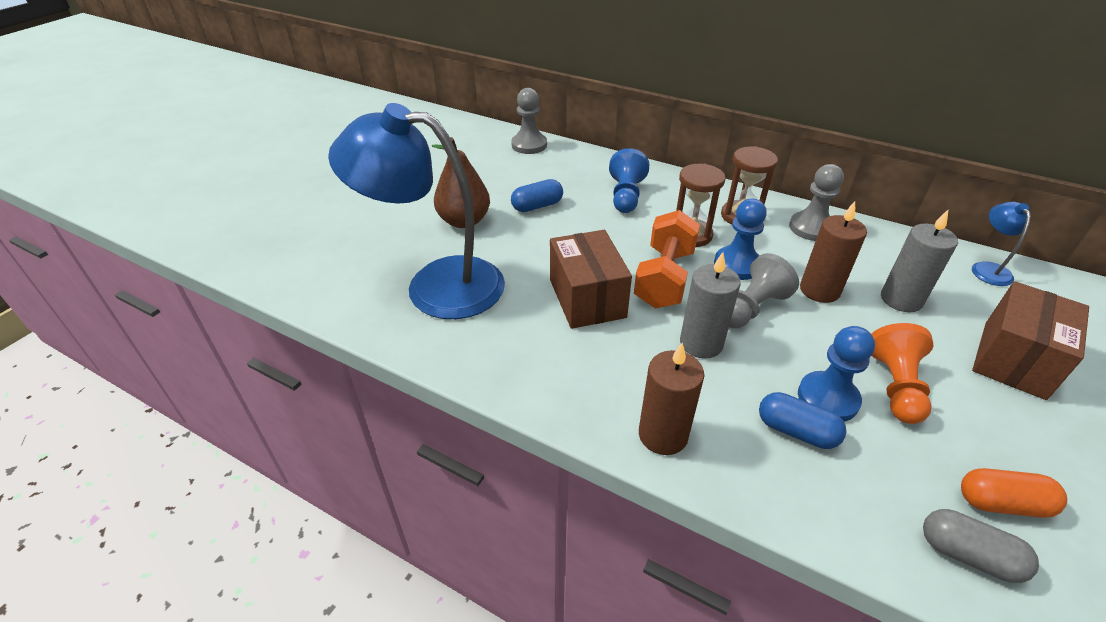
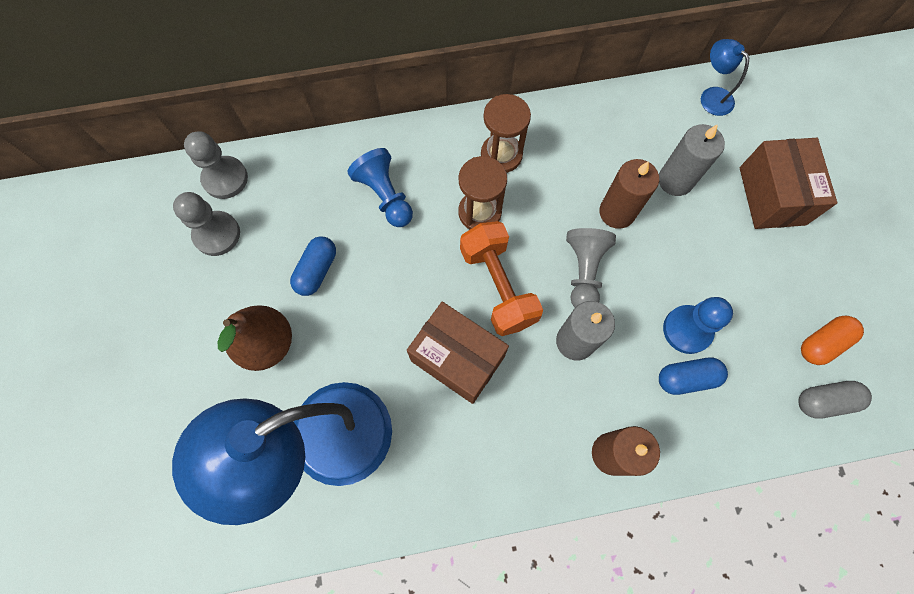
camera: 40 degrees left, 30 degrees up
(737, 265) = (540, 225): blue pawn -> none
(811, 228) = (565, 132): grey pawn -> grey pawn (217, 234)
(895, 386) = (719, 283): orange pawn -> none

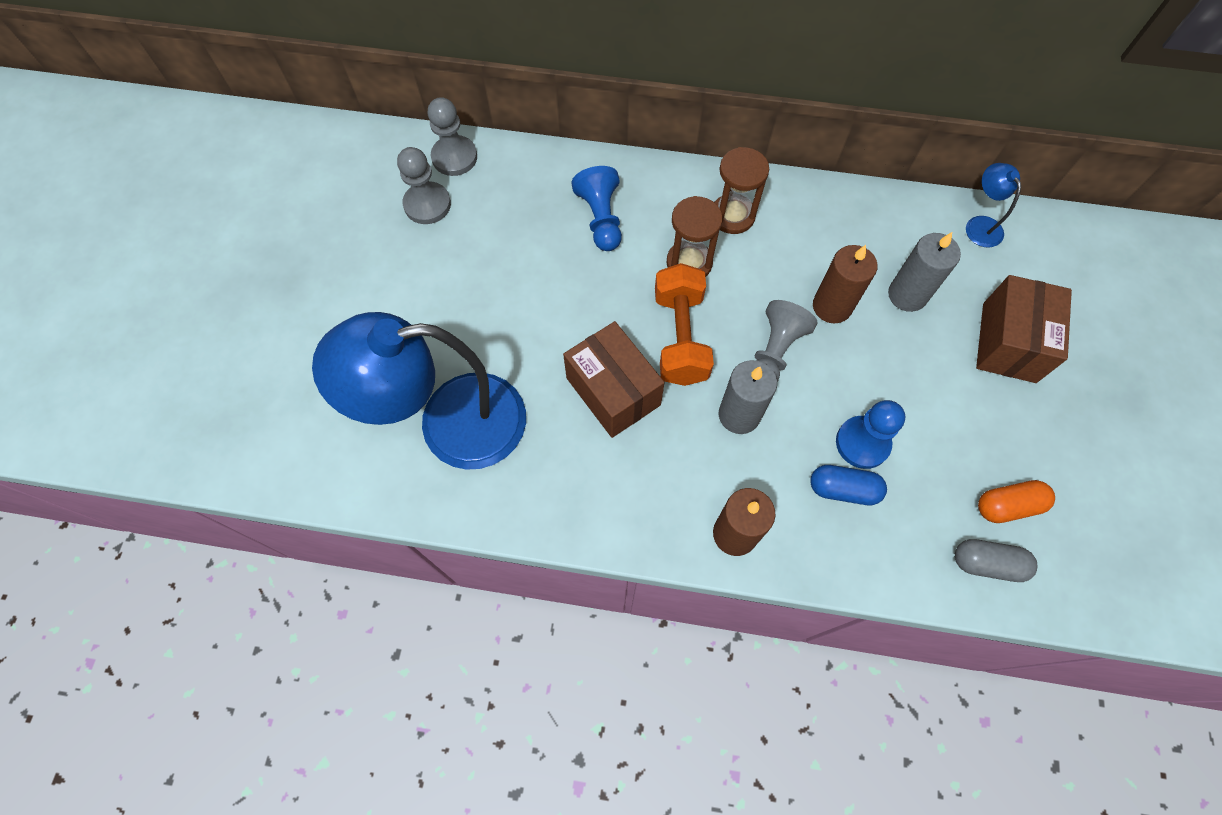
camera: 20 degrees right, 5 degrees down
(267, 344) = (435, 317): brown pear -> none
(317, 270) = (508, 266): blue capsule -> none

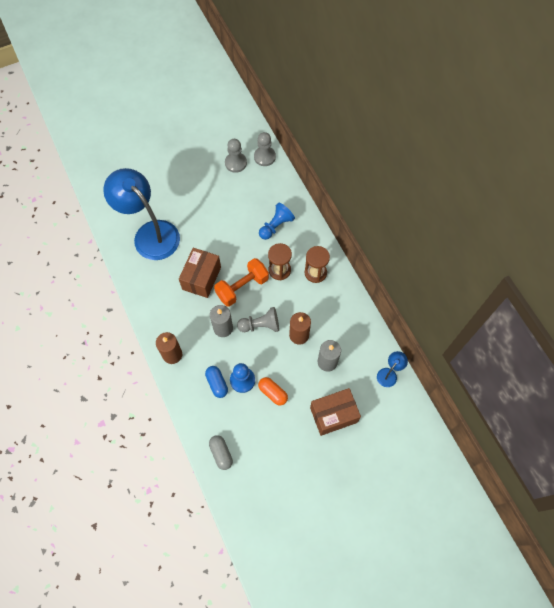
camera: 55 degrees right, 0 degrees up
(1008, 506) = (252, 450): orange capsule -> orange capsule (273, 393)

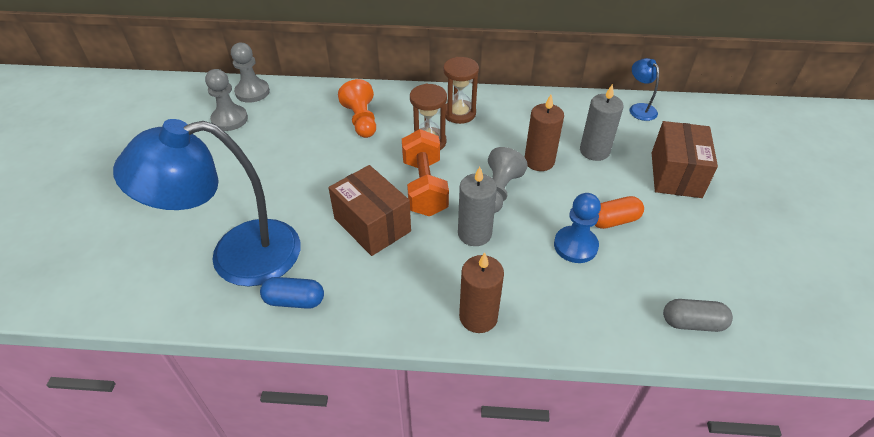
camera: 60 degrees left, 20 degrees down
(217, 383) = (564, 278): blue capsule -> blue capsule (294, 300)
(276, 226) = (361, 120): blue pawn -> orange pawn

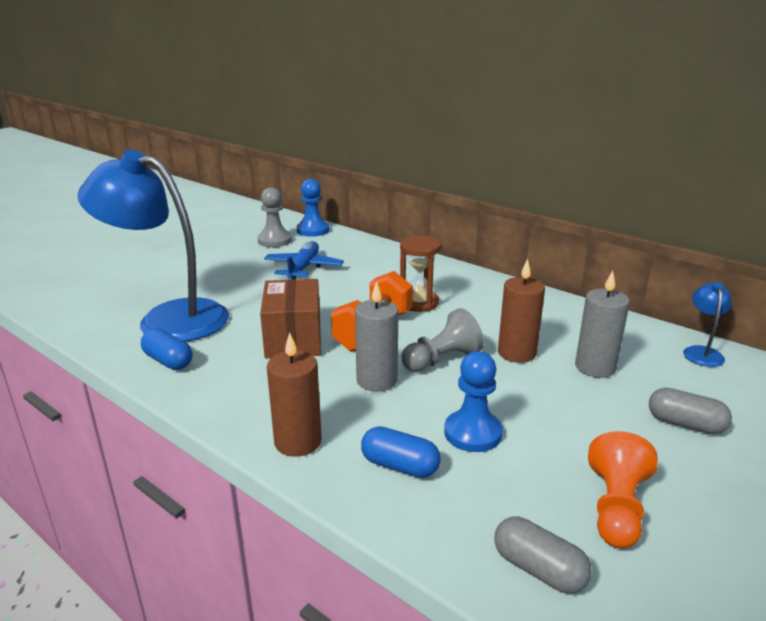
camera: 35 degrees right, 20 degrees down
(252, 92) = (313, 230): grey pawn -> blue pawn
(295, 143) = (303, 268): none -> blue plane
(361, 120) = (376, 271): orange pawn -> orange pawn (616, 508)
(459, 113) = (475, 293): brown hourglass -> none
(559, 297) = (399, 466): none -> blue capsule
(614, 220) = (547, 431): orange capsule -> none
(676, 174) = (685, 424): brown box -> grey capsule

